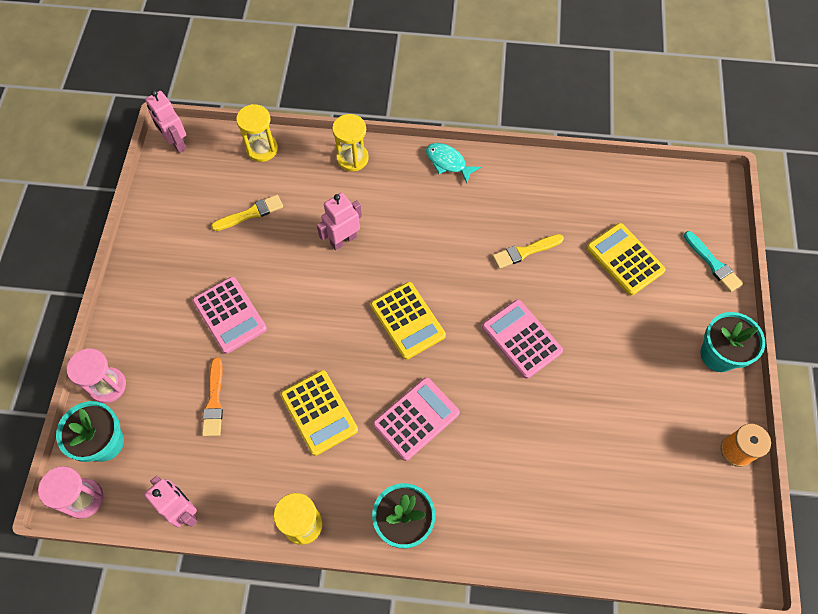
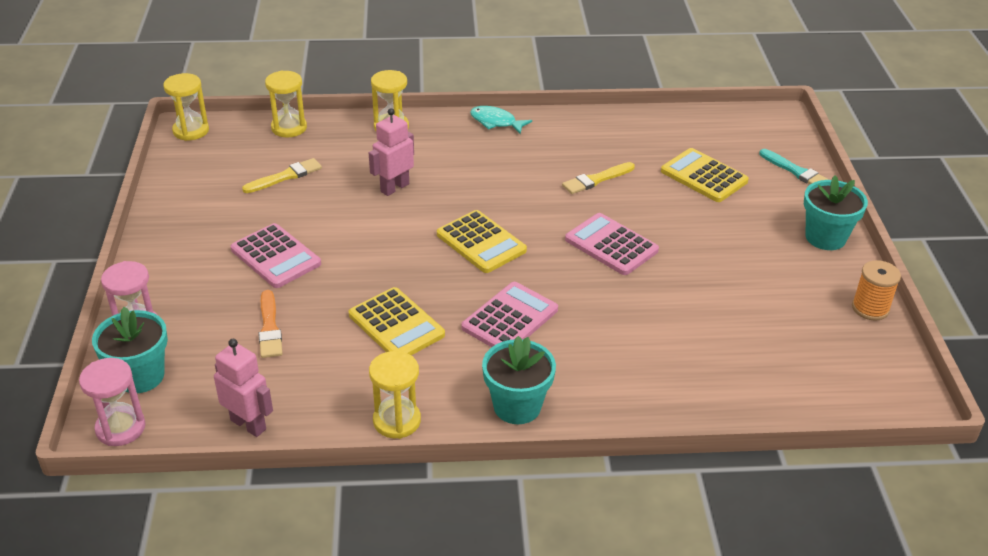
camera: 10 degrees left, 25 degrees down
(176, 143) = (191, 131): pink robot -> yellow hourglass

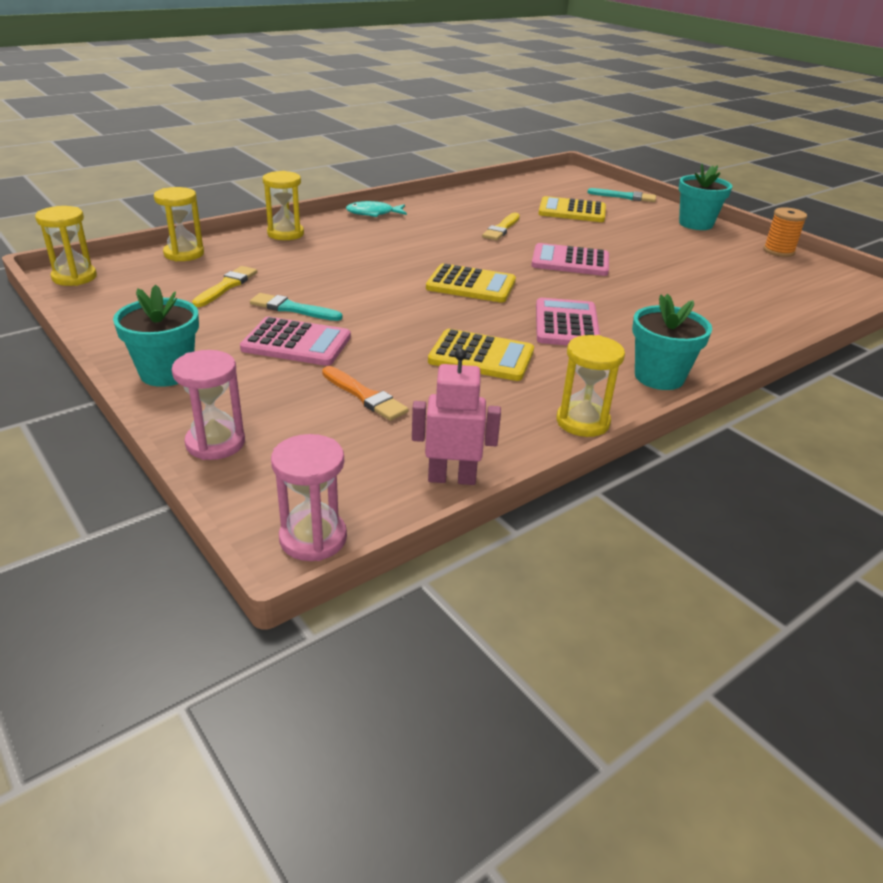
camera: 35 degrees left, 5 degrees down
(140, 376) = (275, 483): turquoise flower pot -> turquoise flower pot (167, 373)
(308, 219) = (292, 309): none -> turquoise brush
(394, 187) = (345, 269): pink robot -> none

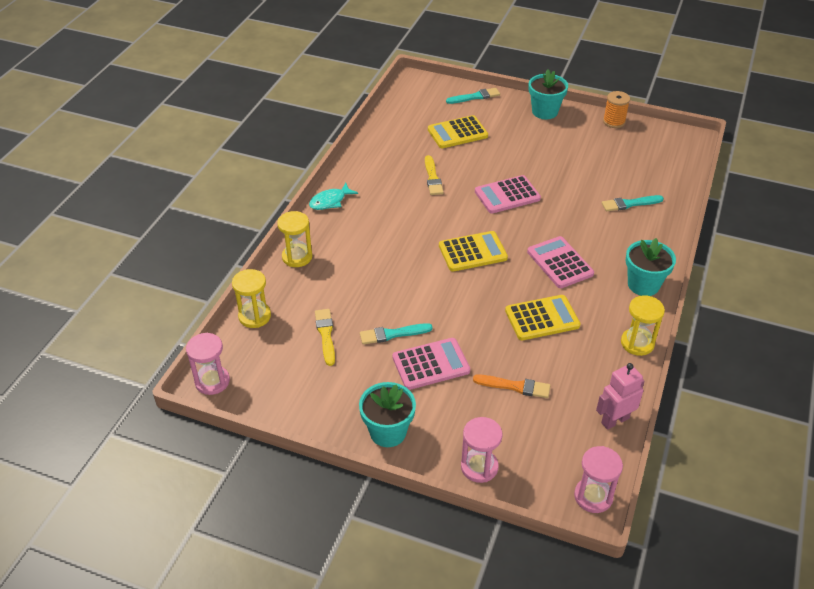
camera: 30 degrees left, 10 degrees up
(74, 277) = (212, 381): yellow hourglass -> pink hourglass
(723, 311) = (629, 204): none -> turquoise brush

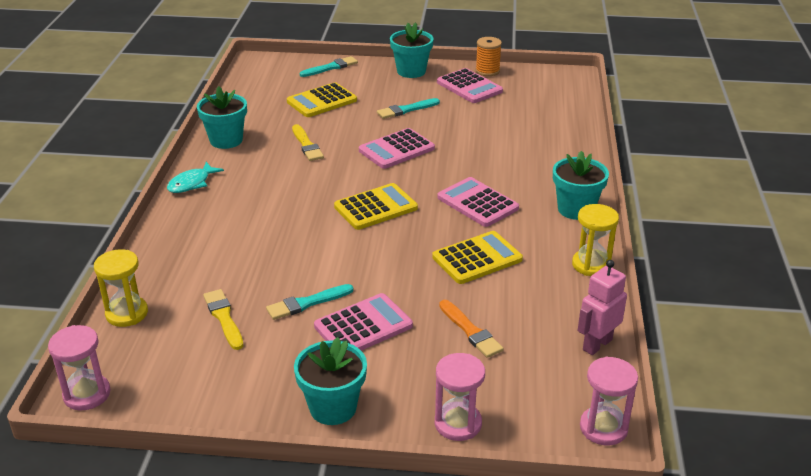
camera: 15 degrees left, 10 degrees down
(297, 257) = (165, 244): yellow hourglass -> none
(367, 162) = (226, 140): none -> turquoise flower pot
(515, 386) = (470, 331): orange brush -> orange brush turned 60 degrees clockwise
(591, 137) = (469, 87): none -> pink calculator
(629, 204) = (532, 139): turquoise brush -> turquoise brush (406, 110)

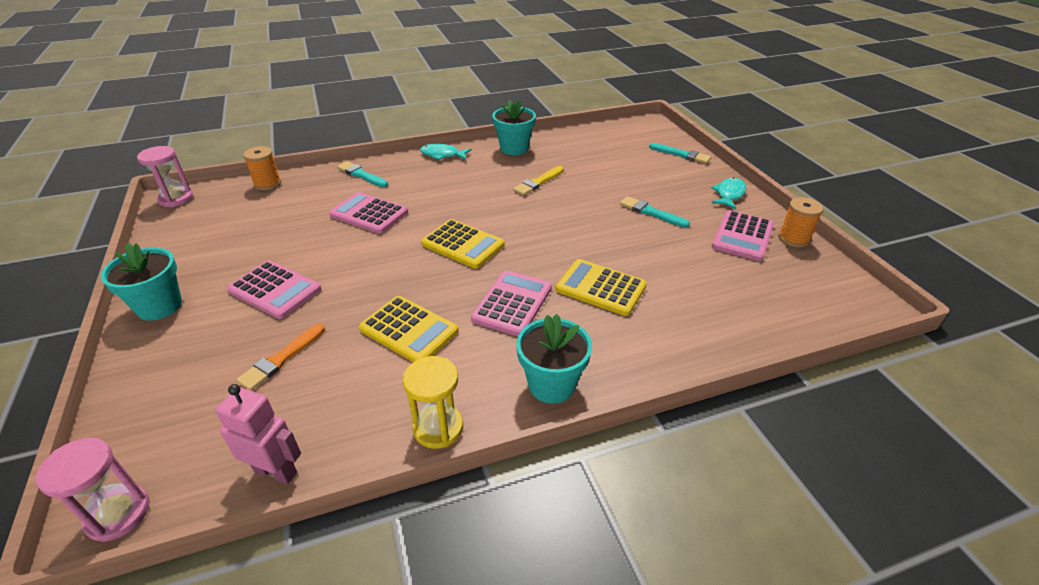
camera: 65 degrees right, 5 degrees up
(127, 313) = (267, 183): yellow hourglass -> orange spool
(224, 318) = (271, 221): yellow brush -> none
(307, 303) = (300, 252): turquoise brush -> turquoise brush (361, 175)
(321, 101) = (618, 167): yellow calculator -> yellow calculator (600, 288)
(396, 149) = (572, 227): pink calculator -> pink calculator (369, 214)
(411, 71) = (729, 194): turquoise flower pot -> turquoise fish
(458, 423) = (134, 388): pink hourglass -> none

